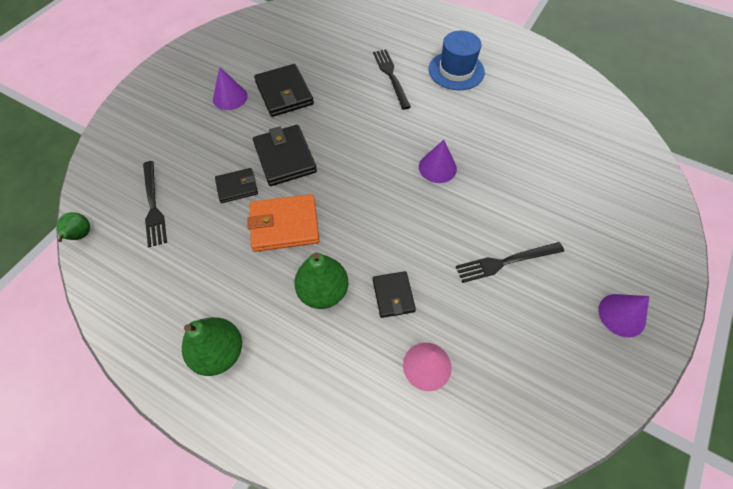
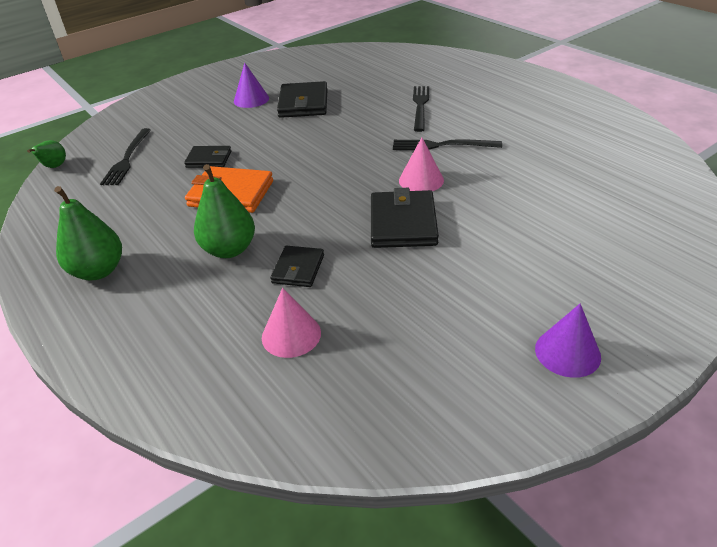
camera: 25 degrees right, 20 degrees down
(285, 157) = (269, 147): black wallet -> black wallet (403, 223)
(437, 167) = (421, 180): purple cone -> pink cone
(456, 70) = (496, 111): blue hat -> none
(506, 262) = (446, 270): black fork -> black fork (442, 145)

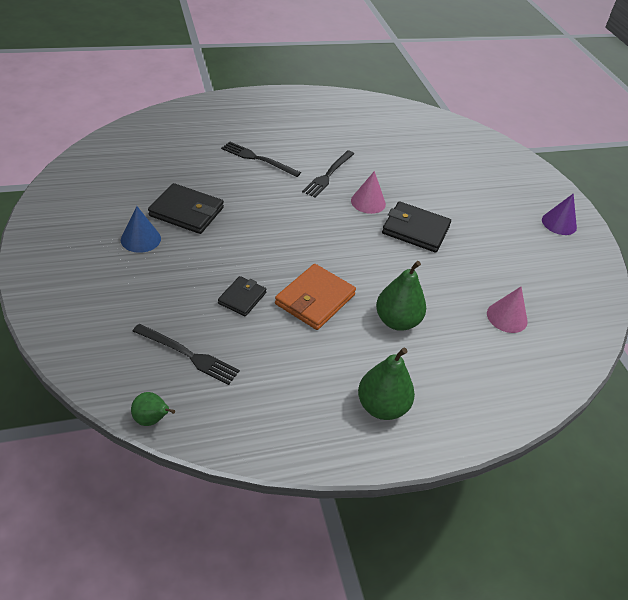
camera: 75 degrees left, 5 degrees up
(251, 99) = (140, 239): purple cone -> blue cone
(298, 269) = (440, 293): black wallet -> none

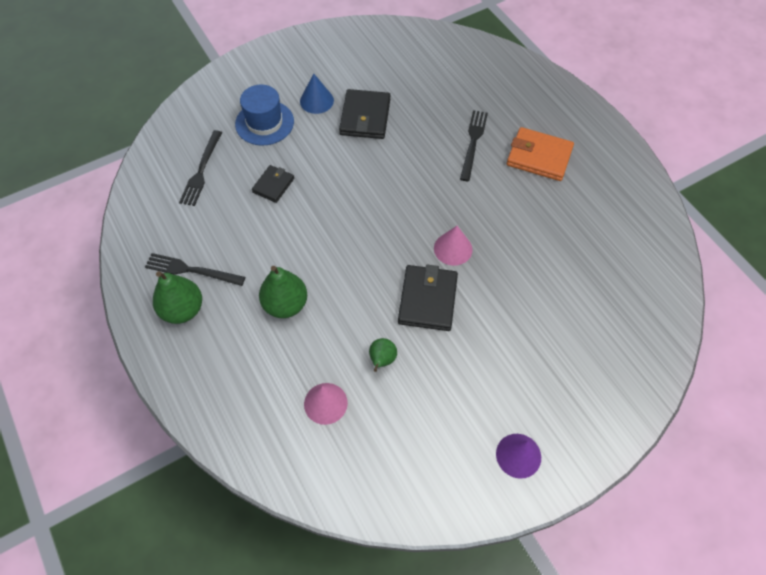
camera: 80 degrees right, 15 degrees up
(146, 286) = (264, 123): none -> blue hat
(152, 419) = (138, 170): green pear -> green pear (382, 360)
(242, 298) = (273, 185): black wallet -> black wallet turned 75 degrees counterclockwise
(315, 299) = (290, 236): orange wallet -> orange wallet (539, 157)
(328, 175) = (480, 205): black fork -> black fork (191, 270)

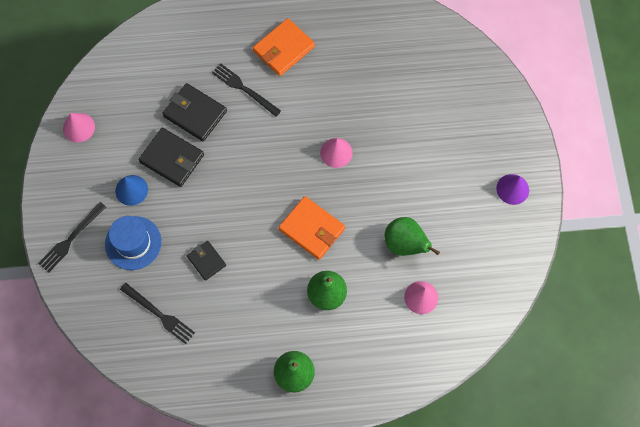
camera: 65 degrees left, 10 degrees up
(191, 270) = (260, 355): black fork -> black fork (71, 239)
(353, 261) = (312, 229): none -> orange wallet
(356, 41) = (79, 127): none -> pink cone
(382, 360) = (405, 244): green pear -> green pear, size x1.74
(427, 300) = (371, 191): black wallet -> black wallet (195, 114)

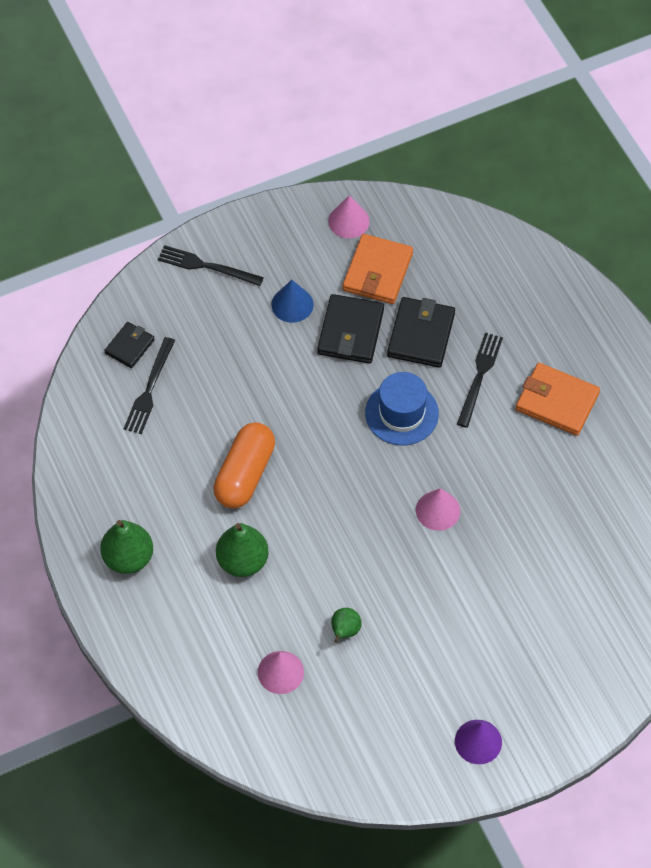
camera: 70 degrees right, 10 degrees down
(133, 243) = (226, 330): blue hat -> blue hat (401, 413)
(206, 261) = (234, 415): black wallet -> black wallet (129, 346)
(258, 270) = (245, 474): none -> orange capsule
(312, 229) = (322, 516): orange wallet -> orange wallet (377, 272)
(405, 244) = (344, 631): green pear -> green pear, size x0.57

